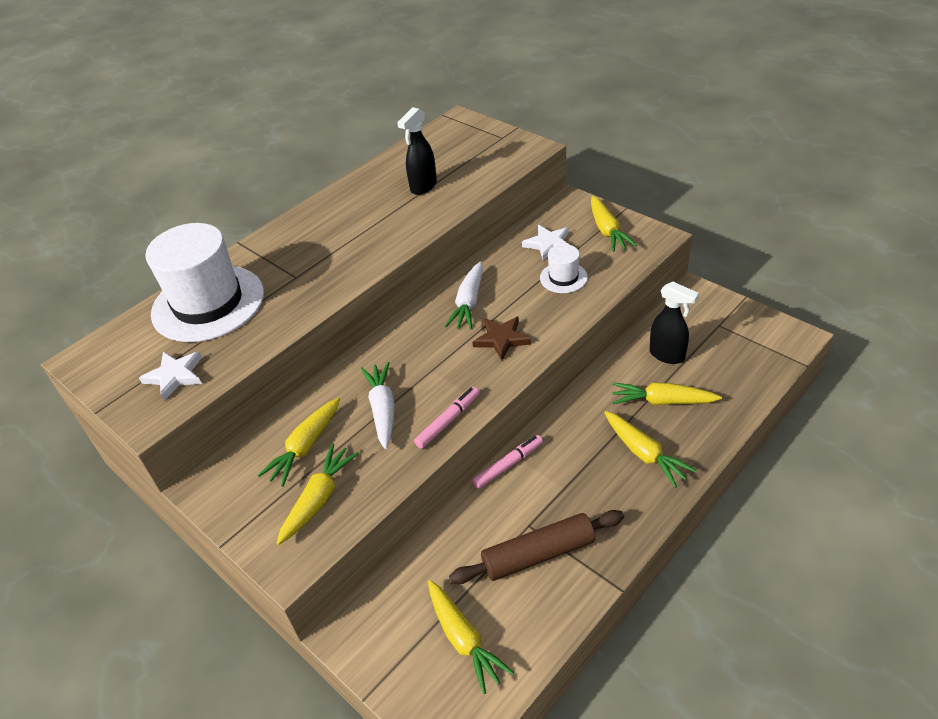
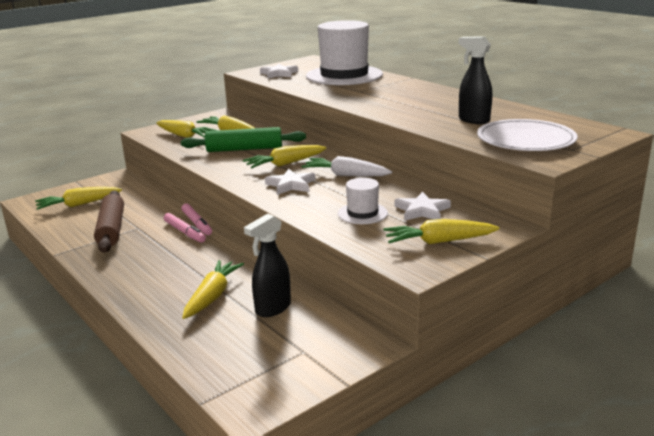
camera: 95 degrees right, 20 degrees down
(383, 409) = (244, 149): white carrot -> green rolling pin
(448, 421) = (216, 166): pink marker -> pink marker (184, 232)
(481, 158) = (525, 140): none -> white plate
(501, 339) = (291, 185): brown star -> white star
(644, 454) = (160, 278): yellow carrot -> yellow carrot (285, 164)

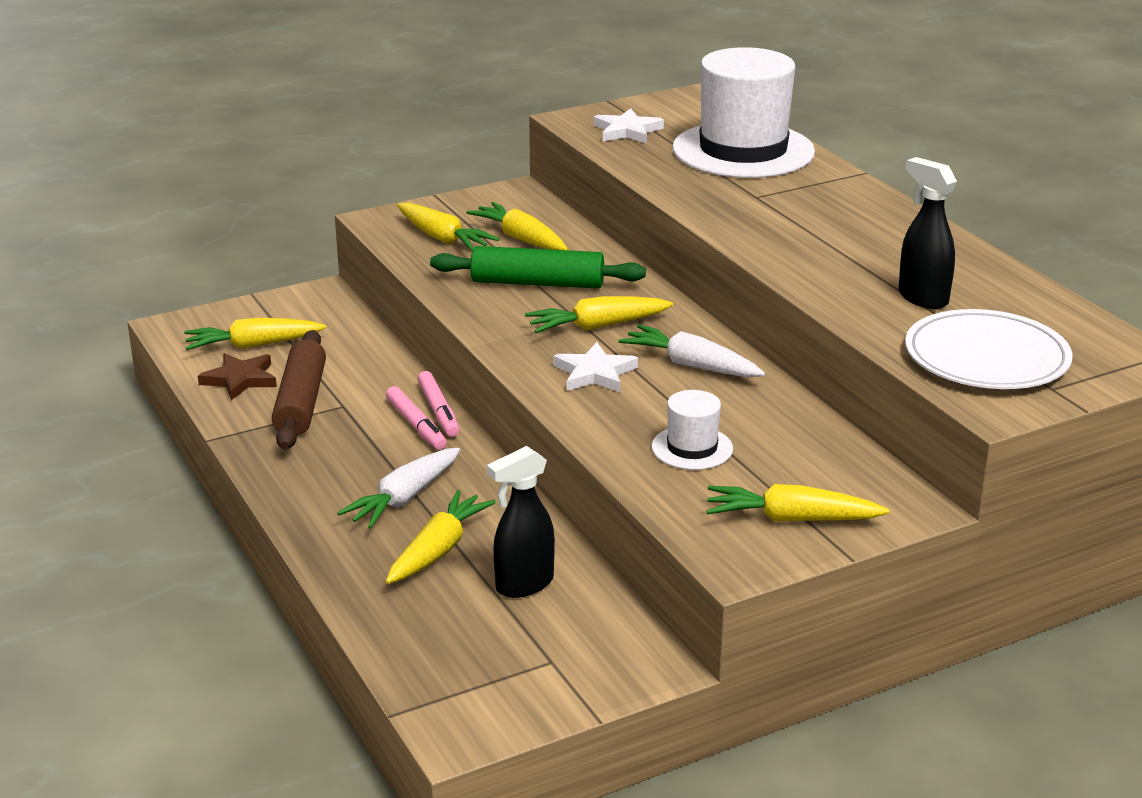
camera: 10 degrees right, 5 degrees up
(72, 222) = (240, 379): none -> brown star
(184, 271) = (404, 499): none -> white carrot
(422, 210) = (789, 456): white star -> none

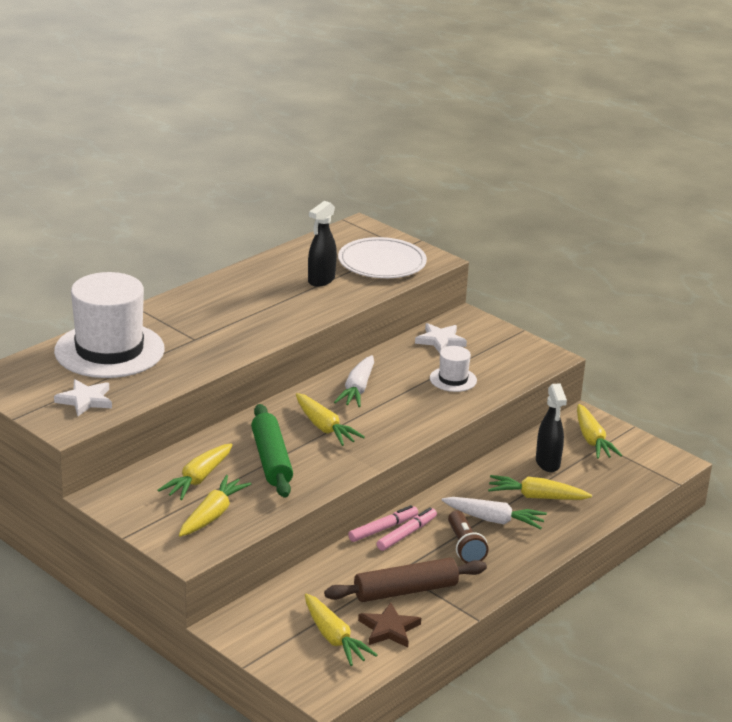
camera: 110 degrees left, 0 degrees up
(359, 462) = (464, 547): none -> brown flashlight
(523, 585) = (548, 463): black spray bottle -> black spray bottle turned 45 degrees clockwise
(594, 373) = (387, 420): white star -> white star (440, 341)
(791, 519) = (502, 346): yellow carrot -> yellow carrot (592, 440)

